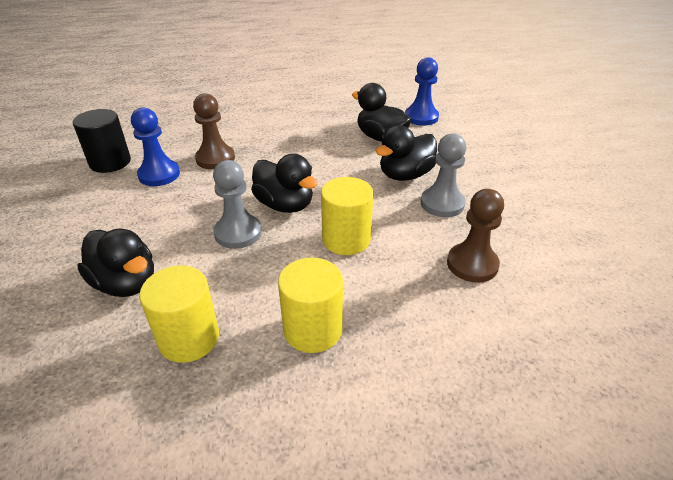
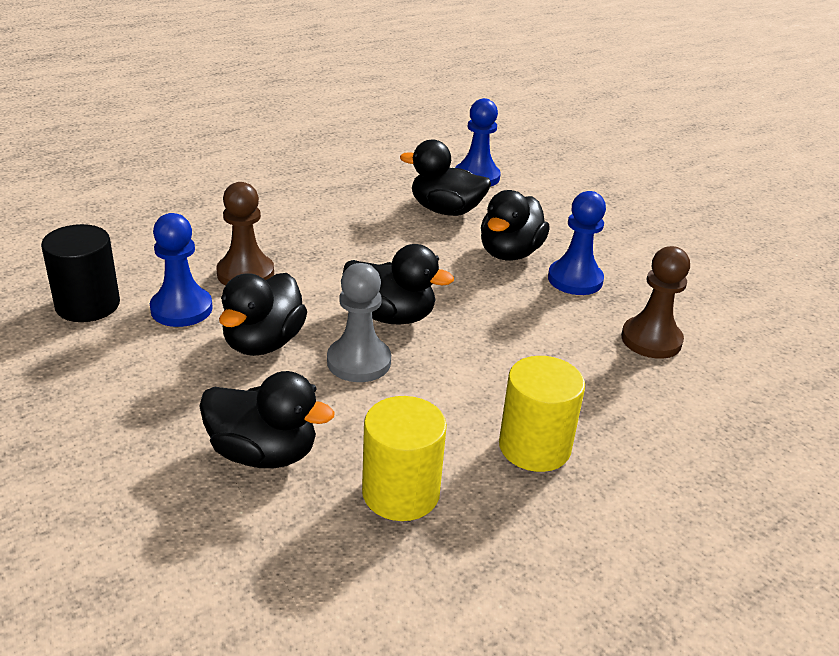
camera: 25 degrees left, 5 degrees down
(188, 206) = (263, 343): none -> black duck
(346, 239) = (497, 342): yellow cylinder -> none
(442, 204) = (575, 280): grey pawn -> blue pawn

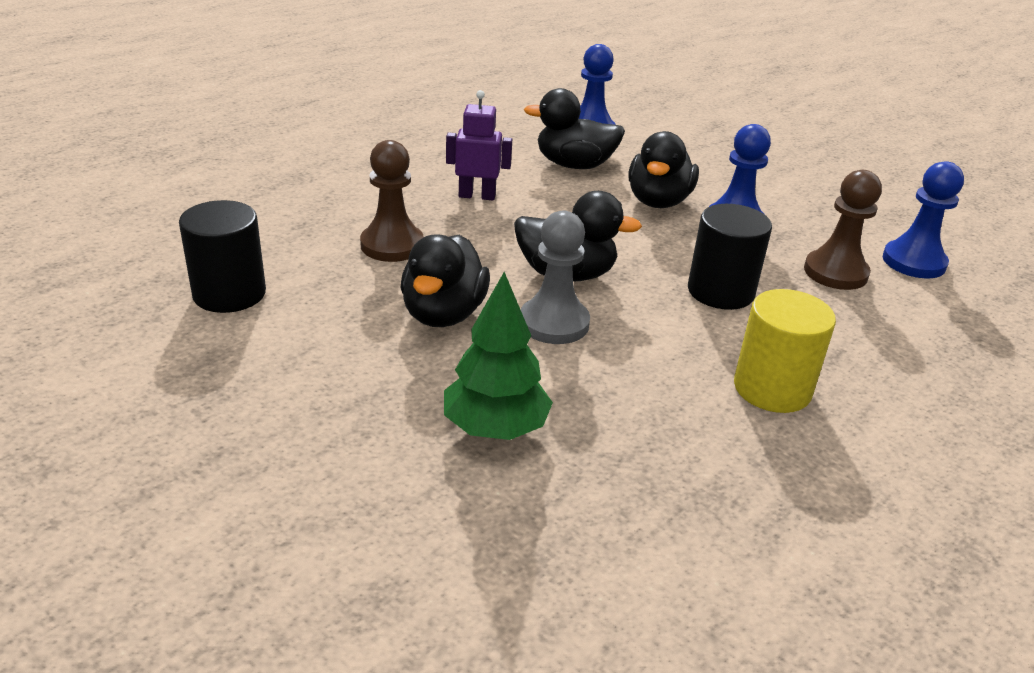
camera: 10 degrees left, 0 degrees up
(181, 309) = (338, 288): blue pawn -> blue pawn (913, 262)
(263, 453) = (495, 428): black duck -> green tree
(342, 233) = (477, 196): none -> purple robot
(401, 493) = (659, 451): yellow cylinder -> none
(529, 347) = (720, 291): none -> black cylinder

